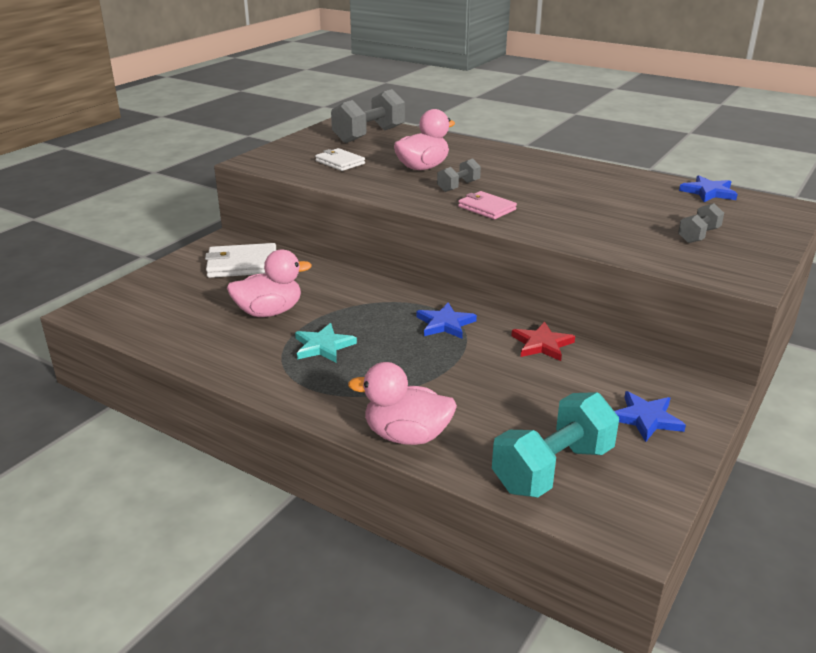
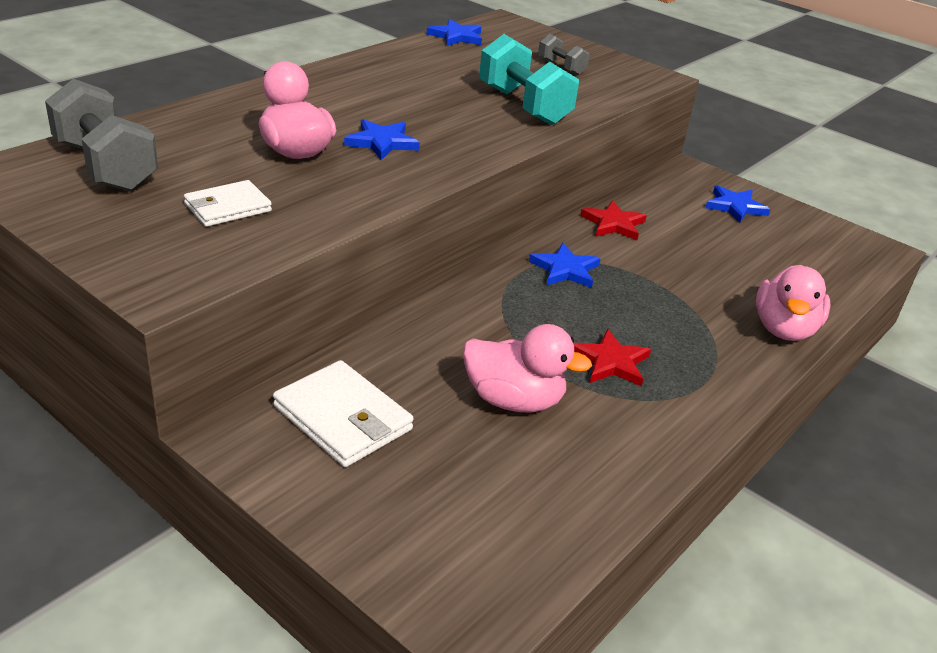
camera: 85 degrees left, 5 degrees up
(242, 264) = (343, 418): white wallet -> white wallet turned 45 degrees counterclockwise
(269, 312) = (514, 400): pink duck -> pink duck turned 120 degrees clockwise
(323, 346) = (611, 362): turquoise star -> red star
(458, 186) = (382, 142): grey dumbbell -> blue star
(486, 208) = (462, 140): pink wallet -> none
(553, 469) = (814, 264): turquoise dumbbell -> turquoise dumbbell (524, 106)

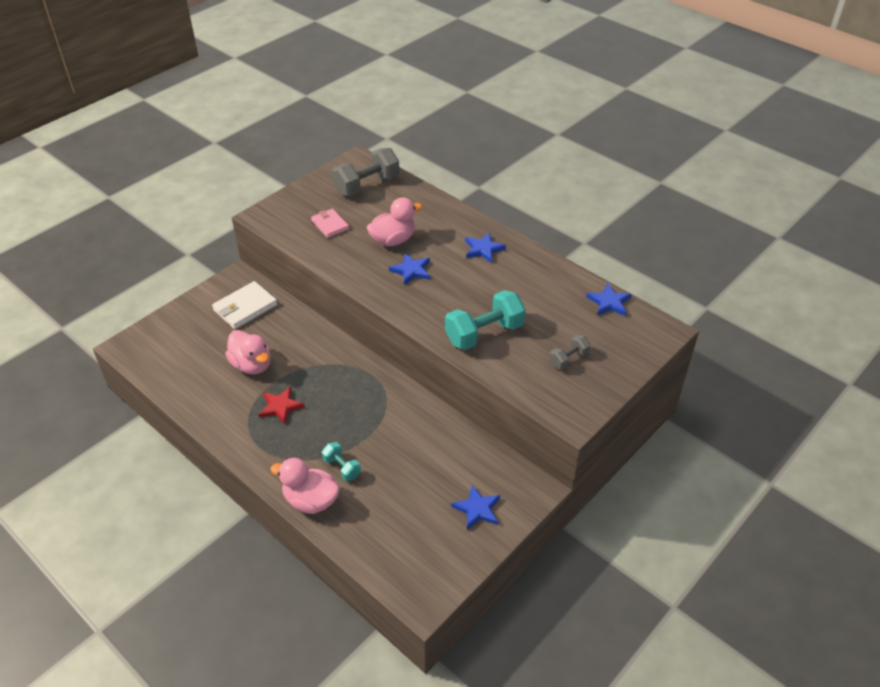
camera: 95 degrees right, 10 degrees up
(227, 207) = (330, 225): white wallet -> pink wallet
(514, 400) = (252, 365): pink duck -> pink duck turned 60 degrees counterclockwise
(565, 269) = (374, 395): blue star -> blue star (483, 249)
(613, 224) = (436, 426): red star -> none
(714, 301) = (342, 467): none -> turquoise dumbbell

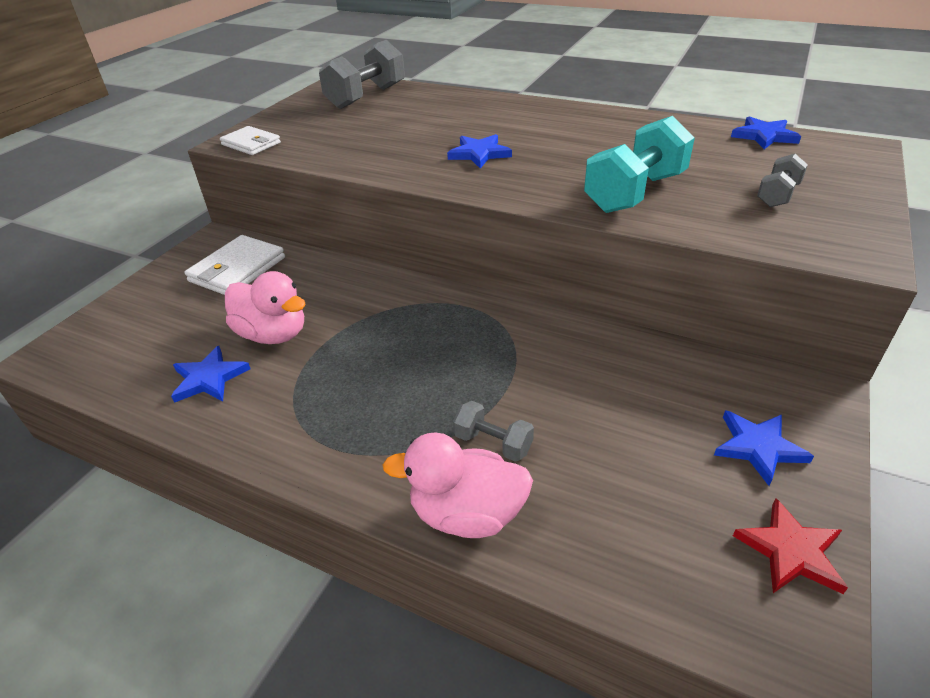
camera: 15 degrees left, 5 degrees down
(272, 221) = (251, 144): none -> white wallet
(280, 406) = (343, 379): red star -> red star (791, 551)
(330, 225) = (336, 134): pink wallet -> none
(342, 467) = (493, 443): turquoise dumbbell -> grey dumbbell
(393, 240) = (433, 133): pink duck -> none
(483, 249) = (559, 121): blue star -> blue star (209, 378)

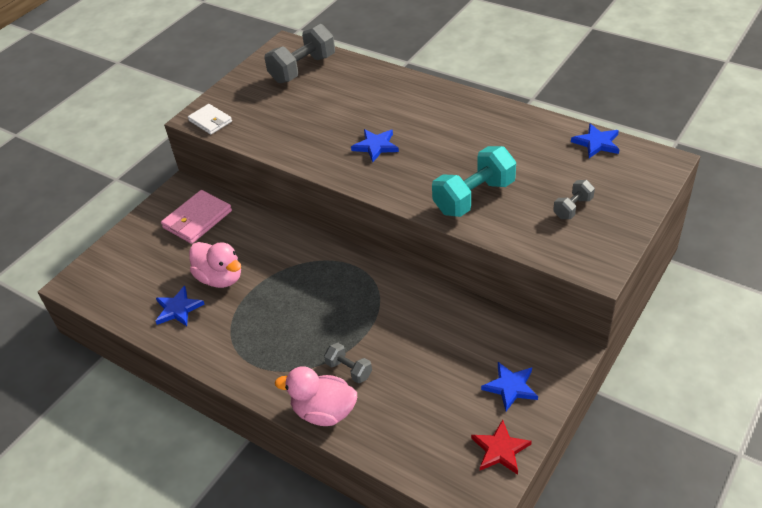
camera: 10 degrees right, 5 degrees up
(237, 269) = (197, 219): white wallet -> pink wallet

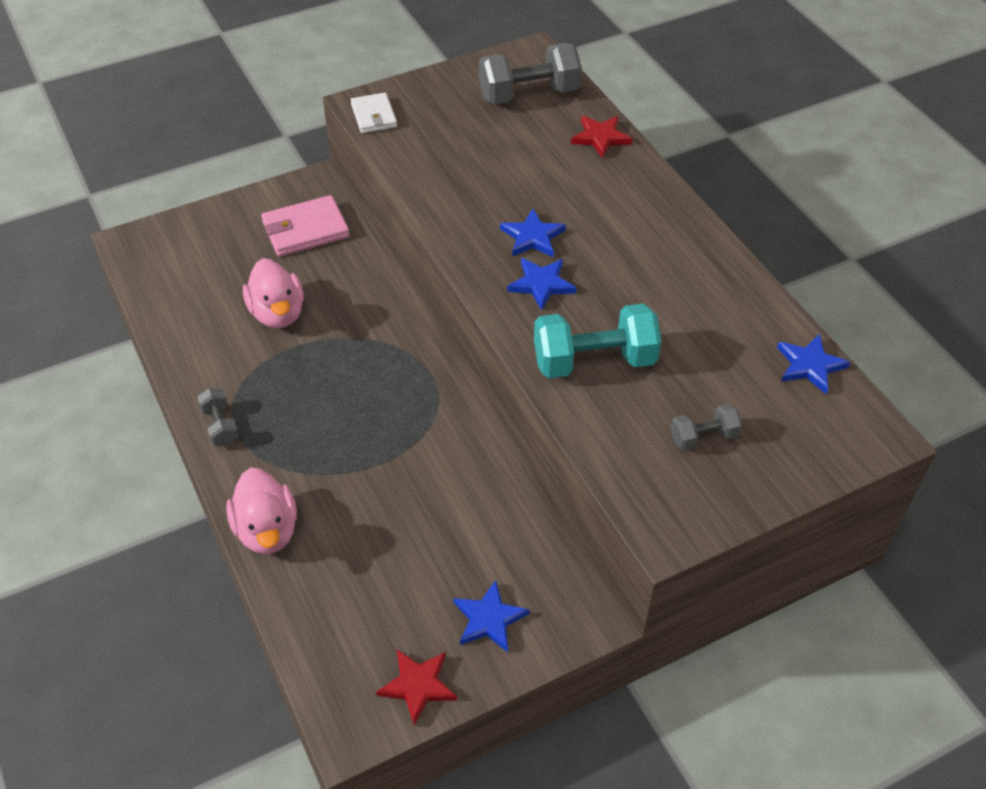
camera: 25 degrees right, 5 degrees up
(178, 309) = (209, 327): blue star -> blue star (541, 284)
(324, 412) = (267, 530): pink duck -> pink duck turned 150 degrees counterclockwise
(349, 370) = (329, 496): grey dumbbell -> grey dumbbell (220, 426)
(369, 75) = (600, 137): none -> red star

